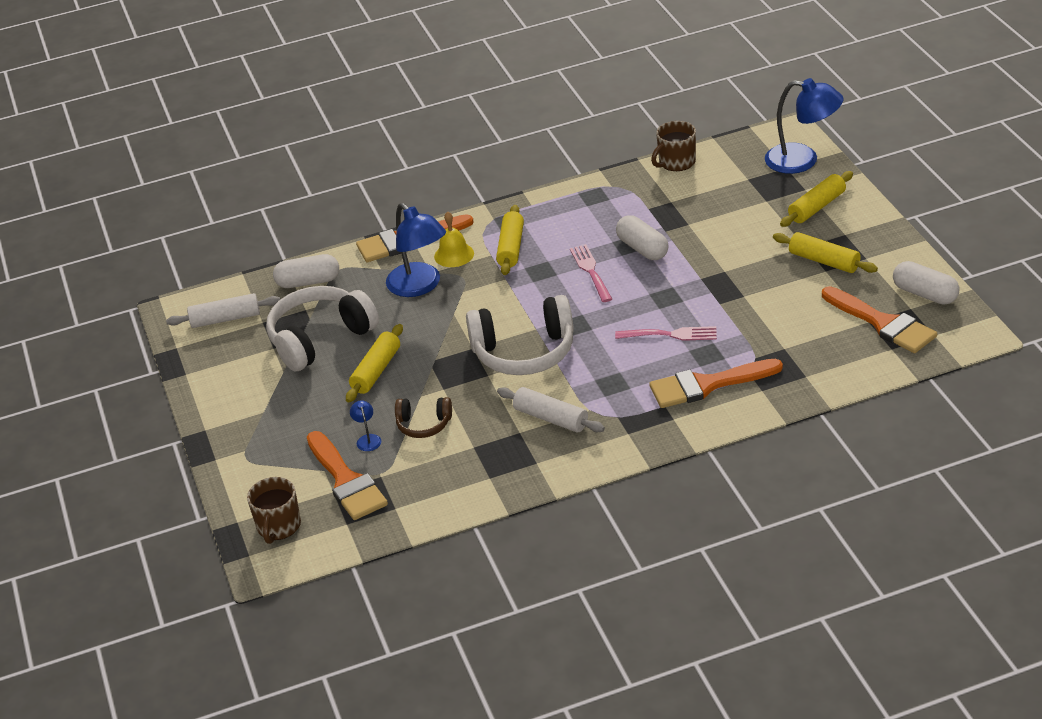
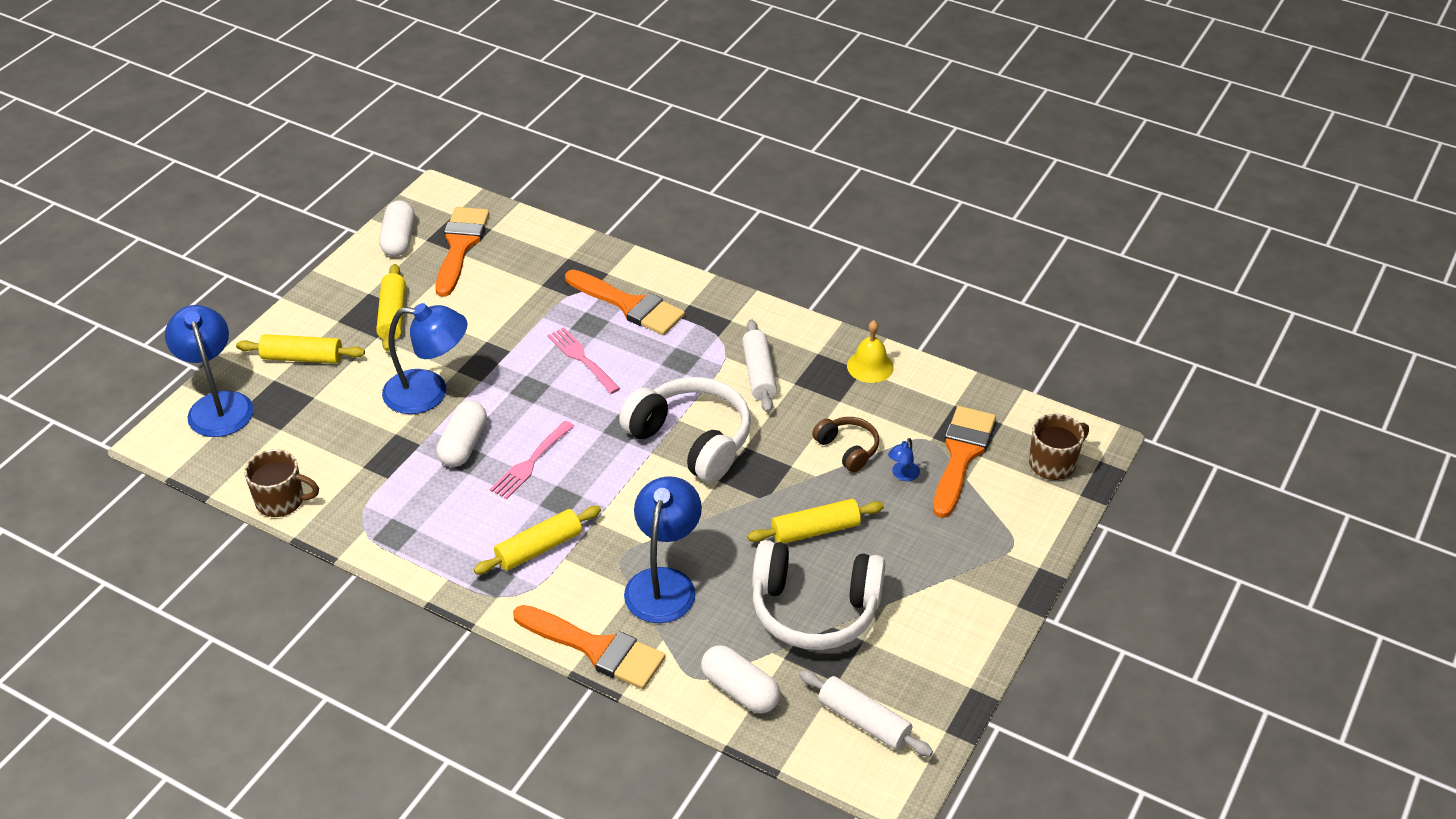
camera: 135 degrees left, 5 degrees up
(454, 255) = (588, 589): yellow bell -> yellow bell (870, 366)
(714, 251) = (429, 393): none -> blue lamp

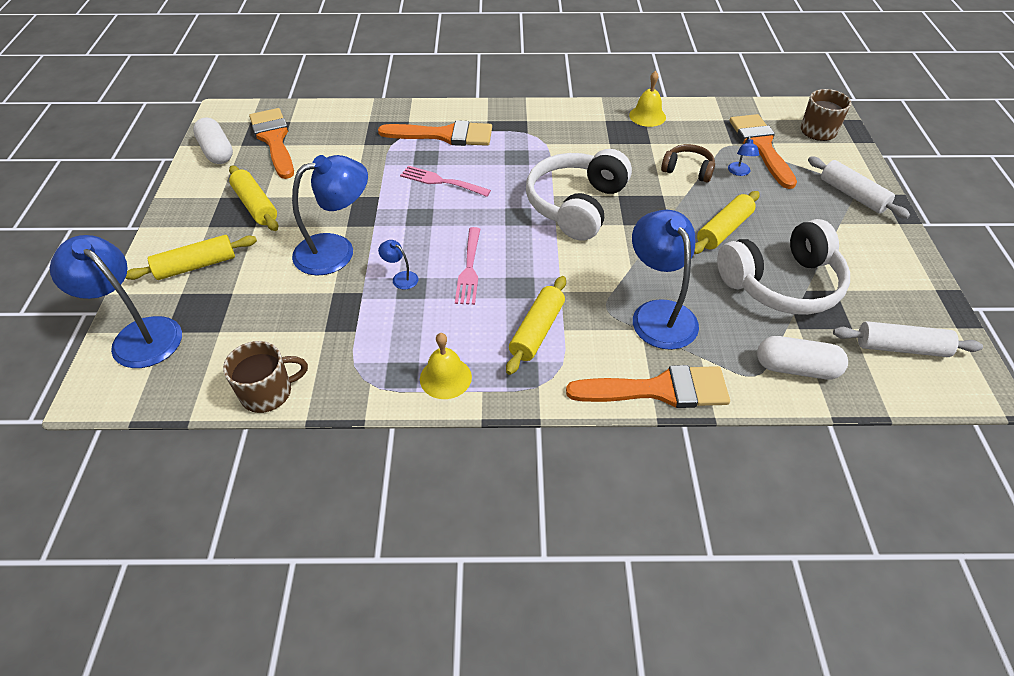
camera: 30 degrees left, 5 degrees up
(427, 553) = (445, 377): none -> yellow bell
(463, 445) = (401, 278): white capsule -> blue lamp
(691, 440) = (576, 205): white headphones -> white headphones turned 75 degrees counterclockwise
(759, 374) = (580, 146): white rolling pin -> white rolling pin (852, 195)

